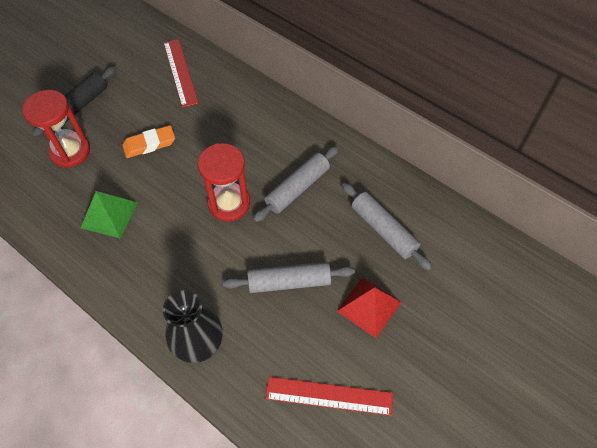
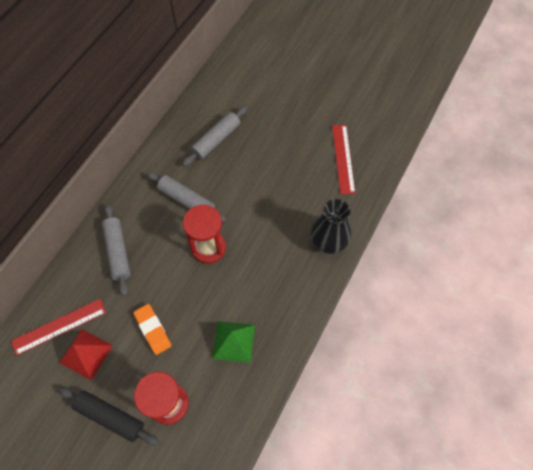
camera: 100 degrees left, 5 degrees up
(289, 282) = (269, 193): grey rolling pin -> grey rolling pin (118, 252)
(369, 306) = (278, 143): red pyramid -> red pyramid (86, 354)

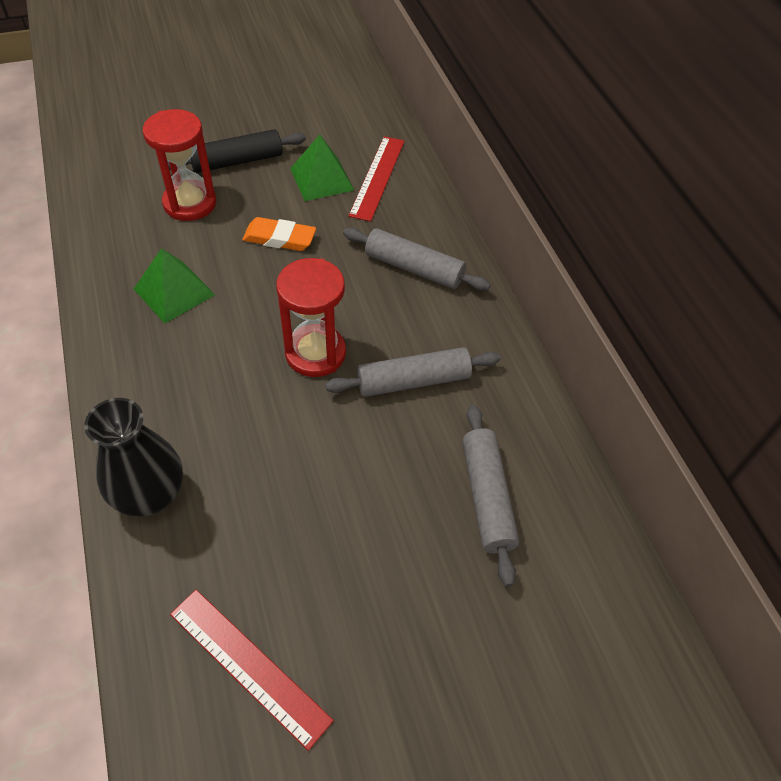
camera: 130 degrees right, 10 degrees down
(86, 354) = (321, 179): red pyramid -> green pyramid

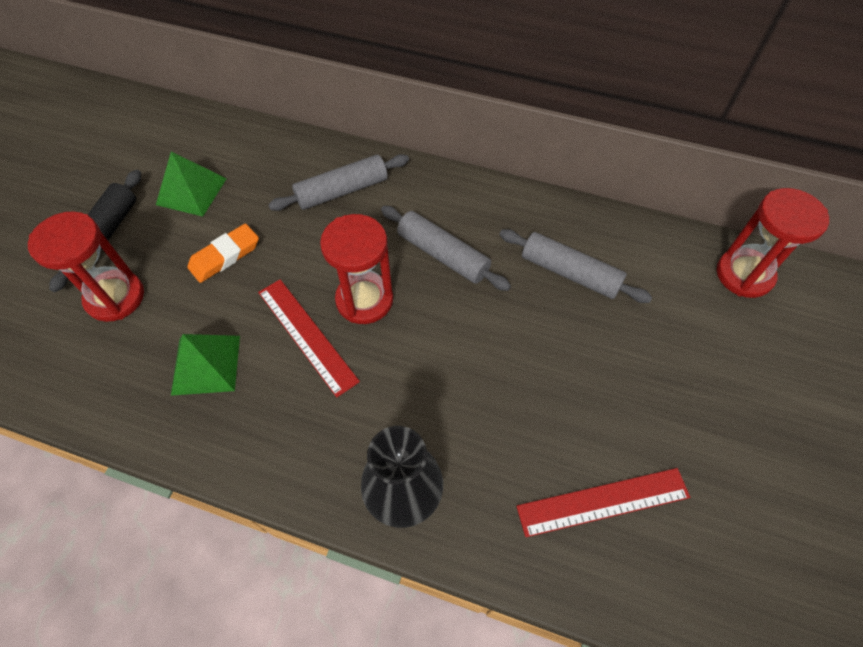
camera: 50 degrees left, 5 degrees up
(377, 177) = (229, 156): red ruler -> red ruler (307, 335)
(413, 381) = (443, 255): grey rolling pin -> grey rolling pin turned 75 degrees counterclockwise
(644, 676) = (744, 275): none -> red hourglass

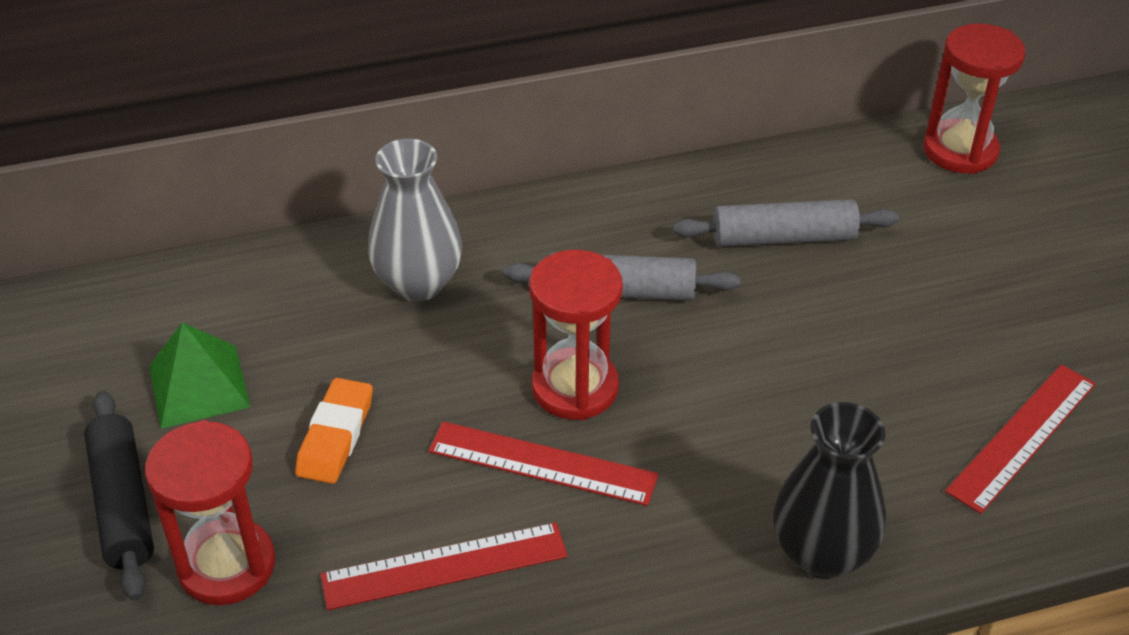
camera: 35 degrees left, 15 degrees down
(206, 364) = (444, 566): green pyramid -> red ruler
(342, 191) = (418, 283): grey rolling pin -> grey vase

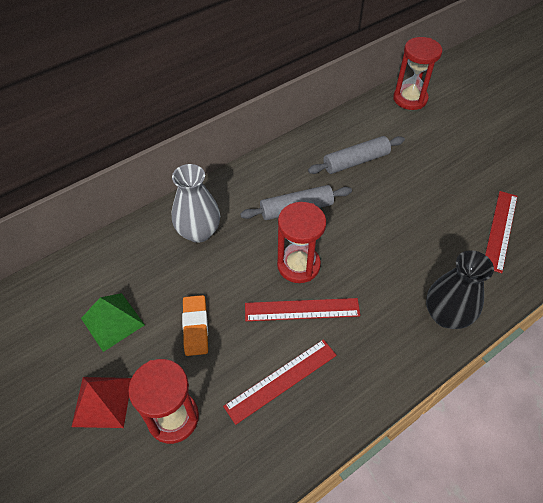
camera: 20 degrees left, 10 degrees up
(123, 504) = (102, 401): black rolling pin -> red pyramid

